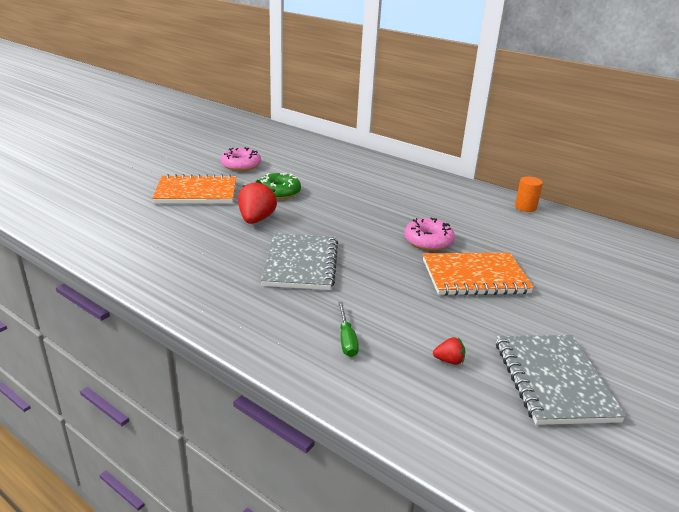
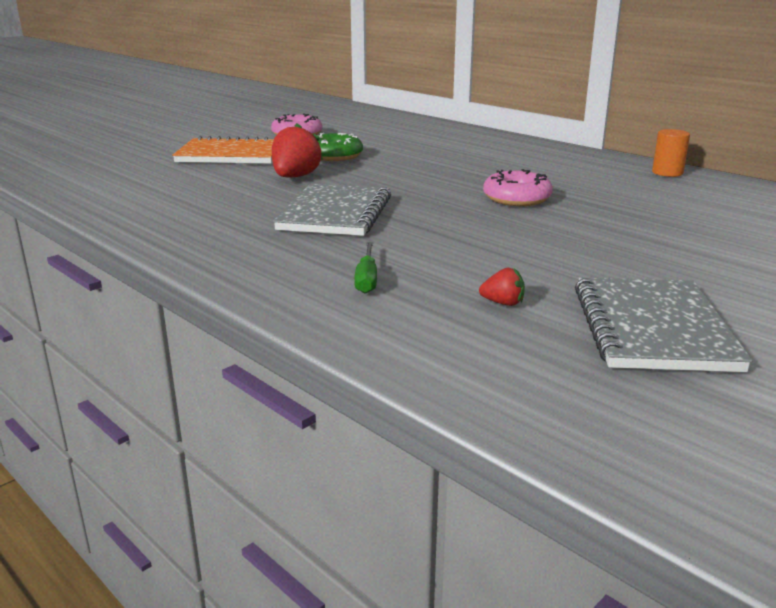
camera: 10 degrees right, 5 degrees down
(475, 276) = (570, 230): orange notebook -> none

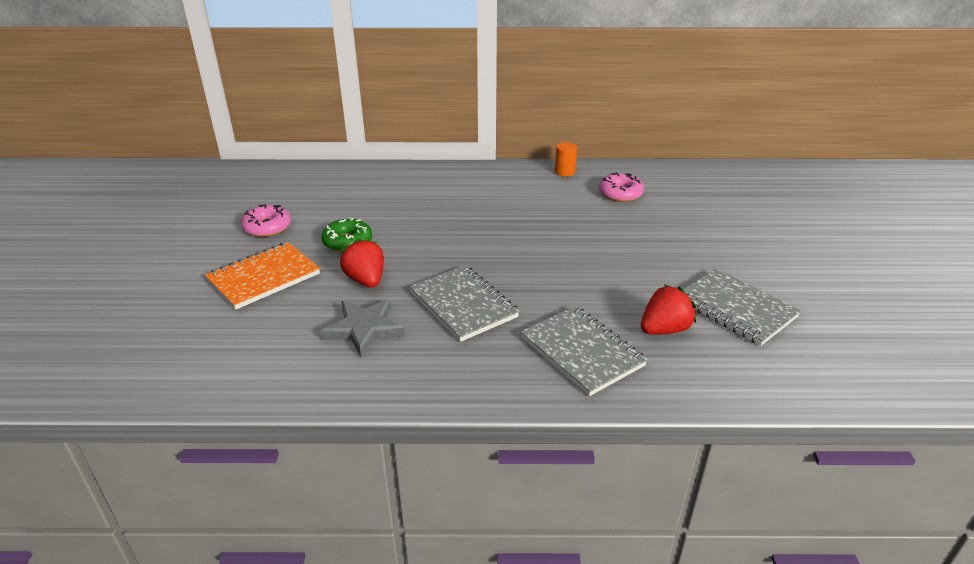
camera: 45 degrees left, 10 degrees up
(226, 198) = (364, 329): none -> grey star
(367, 279) = (581, 352): green screwdriver -> grey notebook
(503, 303) = (664, 329): red strawberry -> red strawberry, size x2.04
(516, 199) = (533, 235): pink donut -> pink donut (620, 194)

